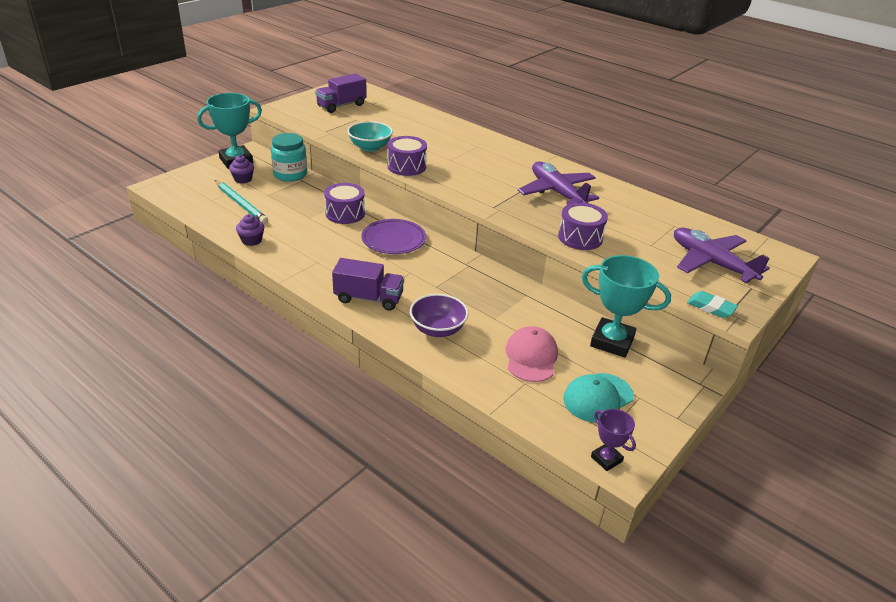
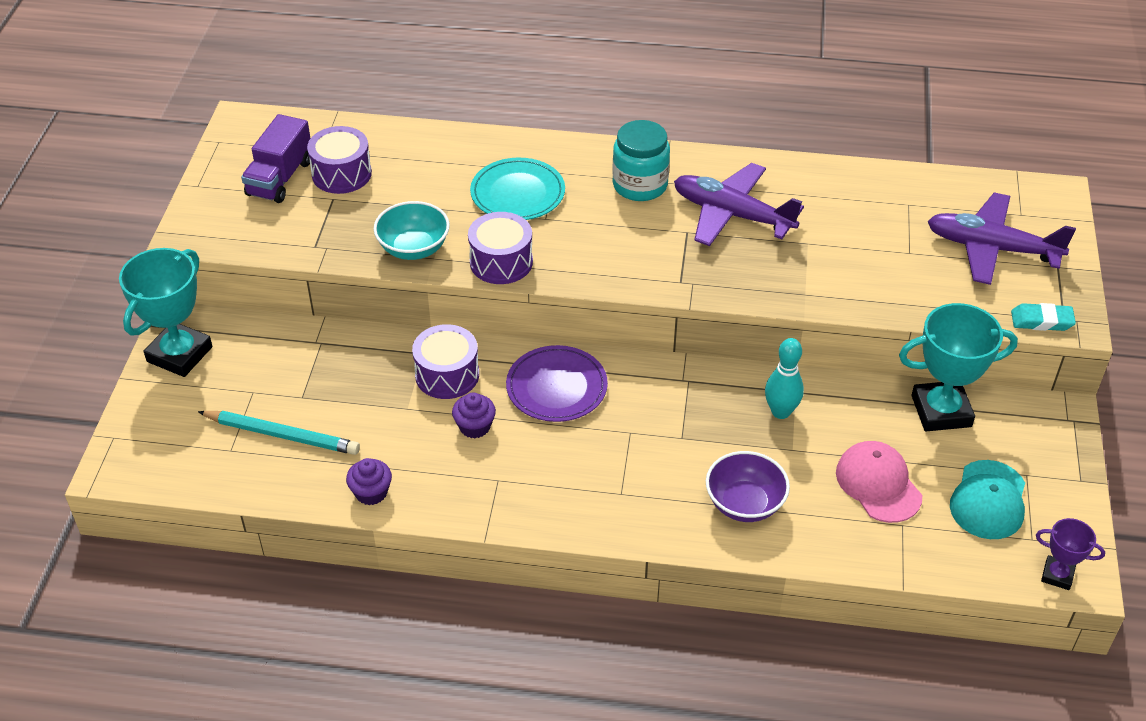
camera: 30 degrees left, 10 degrees up
(243, 179) = (232, 386): purple cupcake -> purple cupcake (474, 427)
(290, 174) = (292, 340): turquoise jar -> turquoise jar (640, 185)
(368, 298) = (620, 503): purple truck -> none
(448, 147) = (517, 193): none -> turquoise plate
(507, 300) = (781, 412): none -> turquoise bowling pin
(580, 237) = (824, 282): purple drum -> purple drum (341, 174)

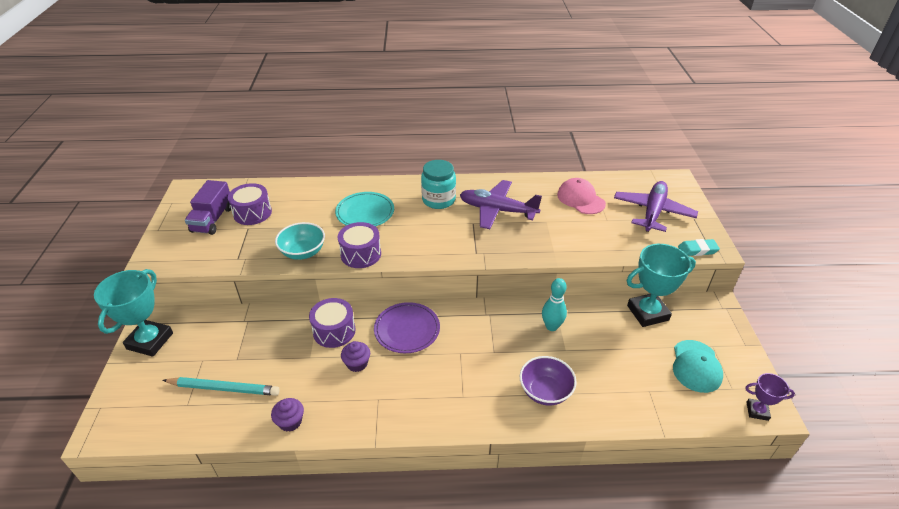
camera: 10 degrees left, 5 degrees down
(878, 484) = (625, 365): pink cap -> pink cap (580, 199)
(992, 248) = (653, 212): purple plane -> purple plane turned 105 degrees clockwise

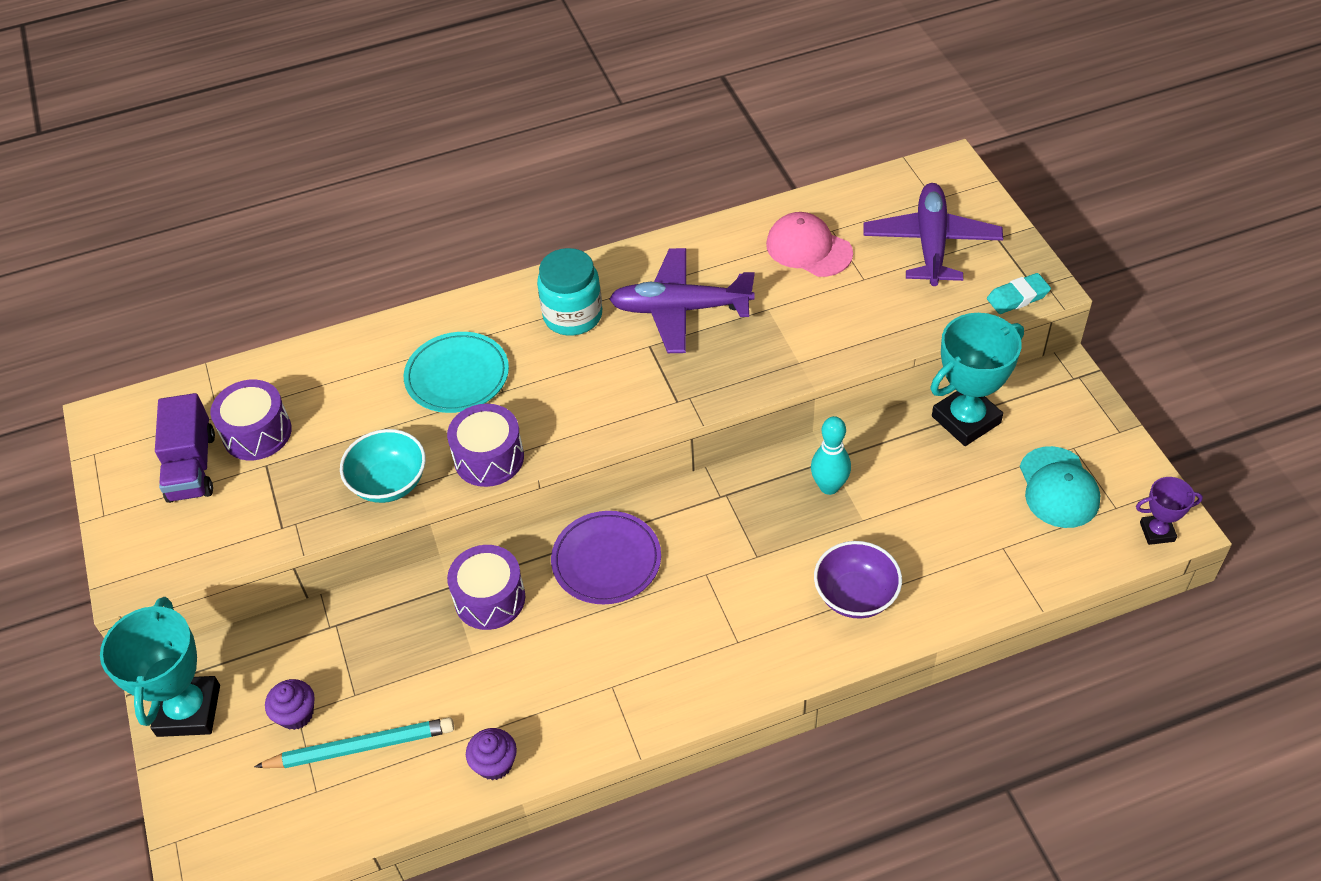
camera: 15 degrees left, 10 degrees up
(357, 363) = (553, 641): purple cupcake -> purple cupcake (296, 714)

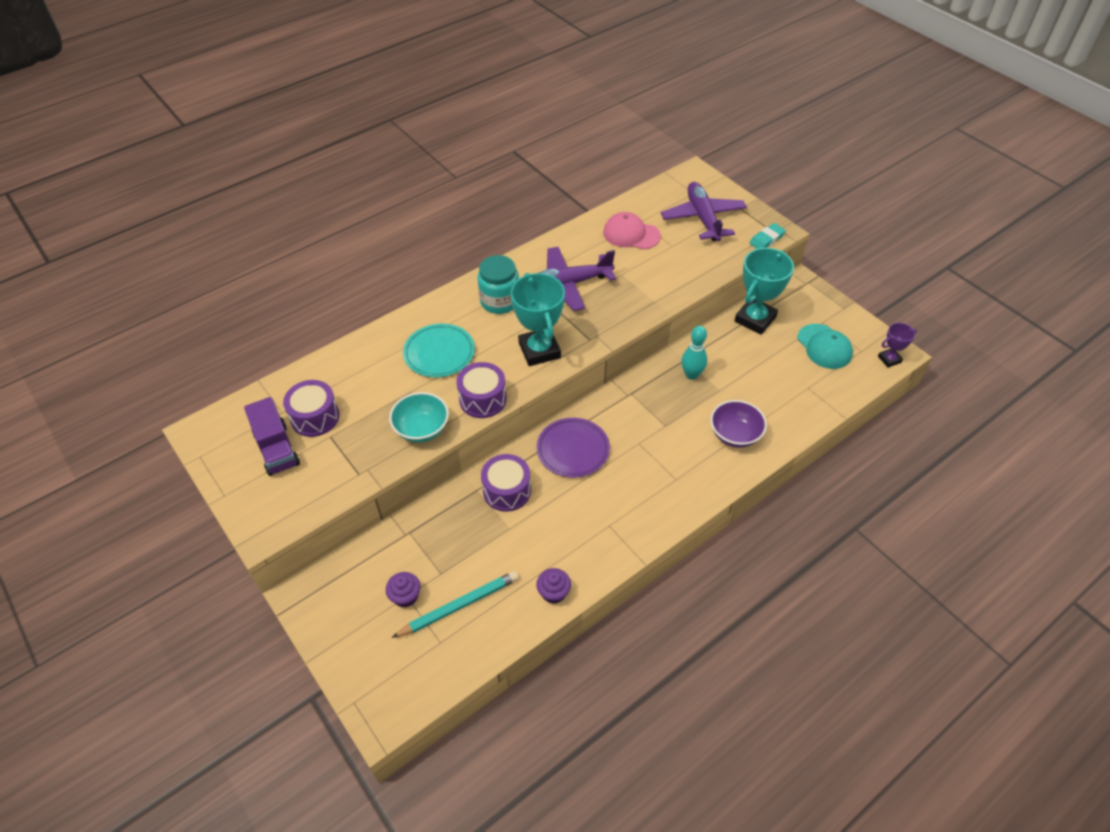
camera: 20 degrees left, 0 degrees up
(188, 710) = (327, 613): turquoise trophy -> turquoise trophy (539, 350)

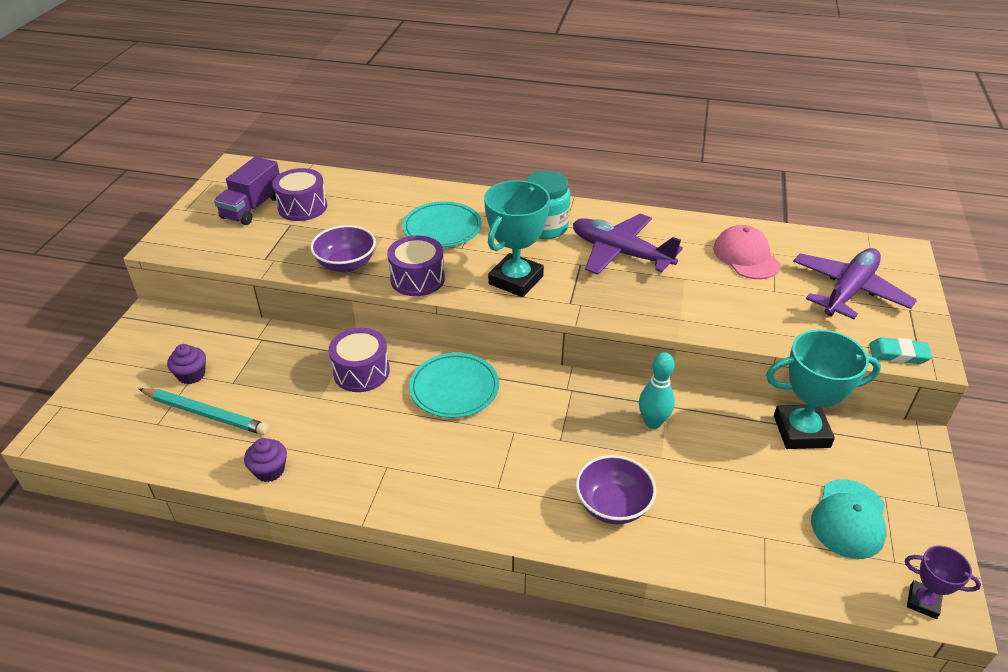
camera: 50 degrees right, 10 degrees down
(422, 429) = (346, 264): turquoise bowl -> purple bowl
(573, 450) = (454, 388): purple plate -> turquoise plate

